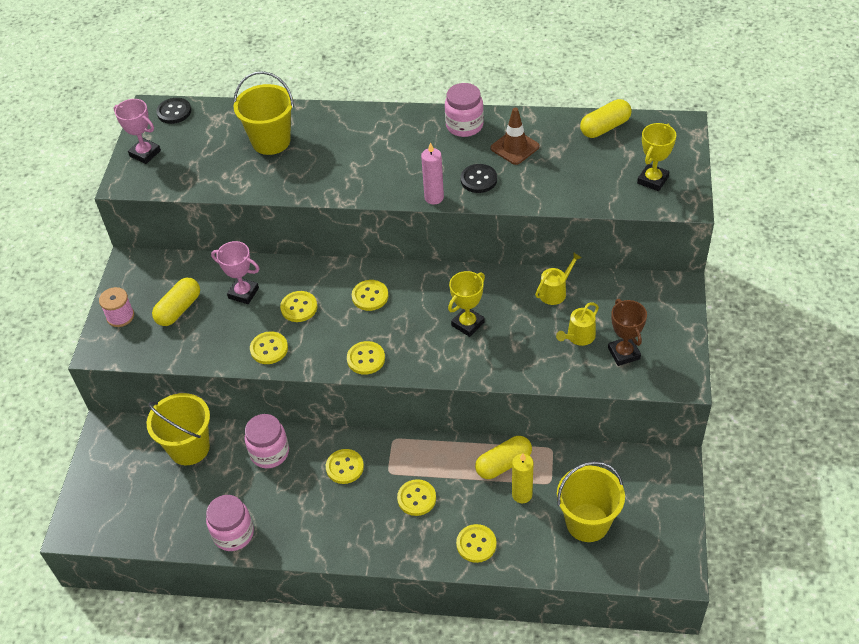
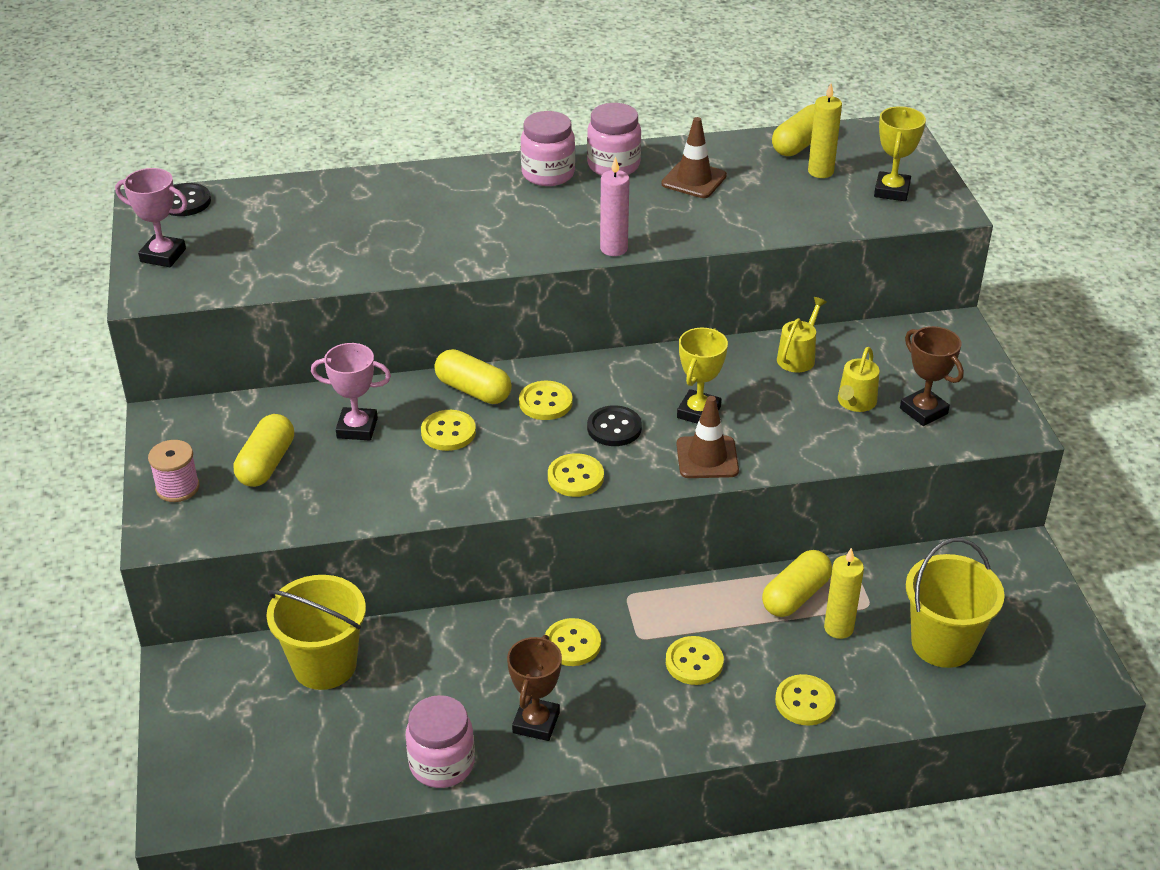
camera: 20 degrees left, 10 degrees down
(269, 349) = (427, 489): yellow button -> none
(269, 452) = (452, 647): pink jar -> pink jar (548, 174)
(271, 141) = (348, 217): yellow bucket -> none
(300, 518) = (536, 722): none -> brown trophy
(327, 277) = (473, 390): none -> yellow capsule
(458, 361) = (707, 458): none -> brown traffic cone
(478, 180) = (664, 221): black button -> black button (614, 428)
(608, 154) = (820, 171): none -> yellow candle

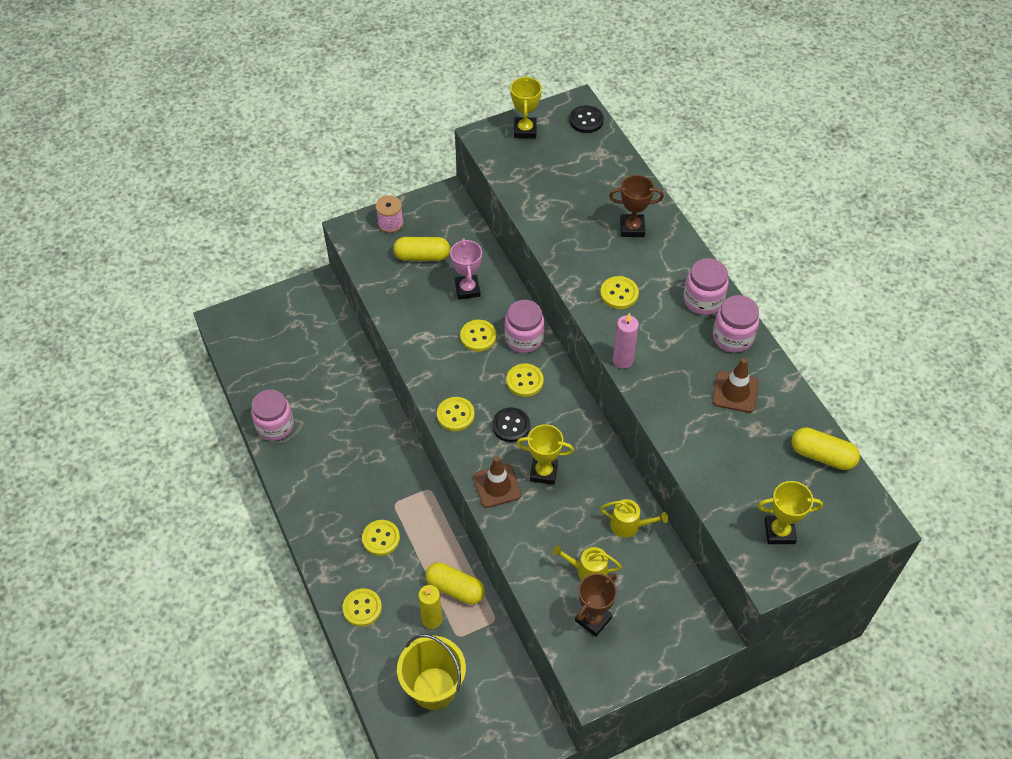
camera: 75 degrees right, 15 degrees up
(163, 255) = (525, 130): pink trophy -> yellow trophy
(324, 665) = (334, 349): yellow bucket -> none
(473, 390) = (524, 338): yellow capsule -> pink jar
(536, 722) = (314, 464): brown trophy -> brown trophy (632, 228)
(572, 644) = (380, 468): yellow button -> yellow button (619, 294)
(820, 171) = (786, 476): yellow candle -> none

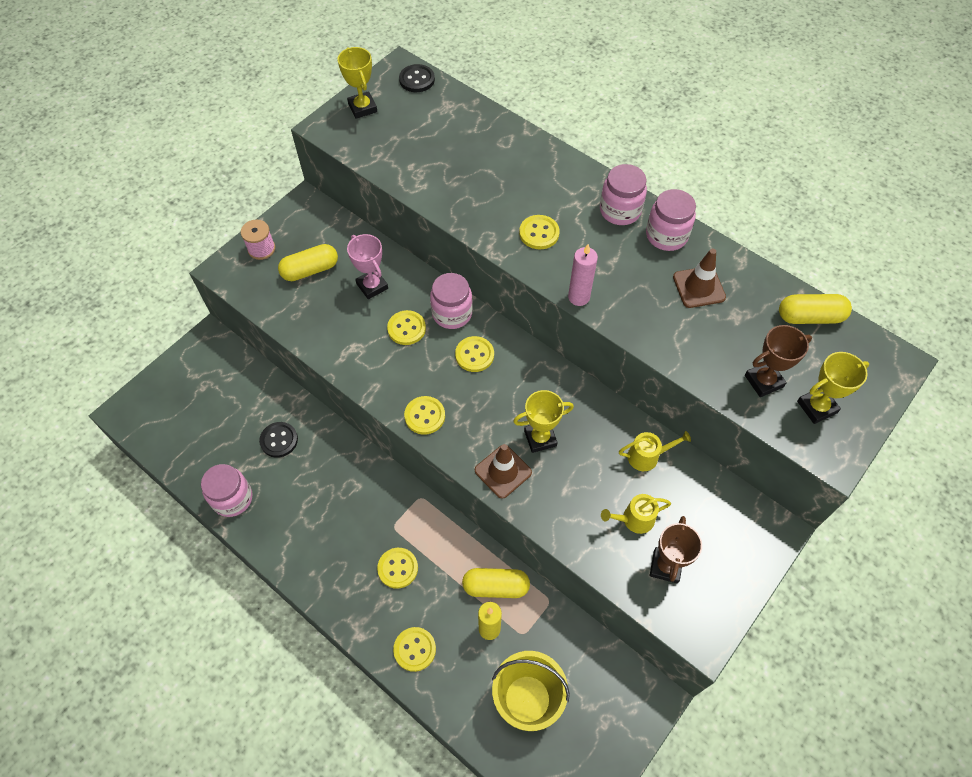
camera: 25 degrees left, 5 degrees up
(511, 426) = (484, 404): black button -> black button (279, 440)
(632, 228) = (516, 166): brown trophy -> brown trophy (763, 381)

